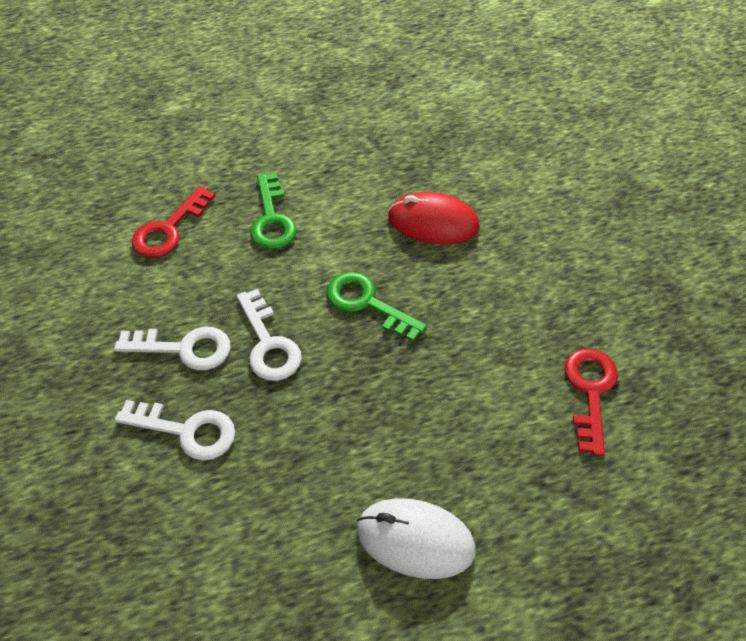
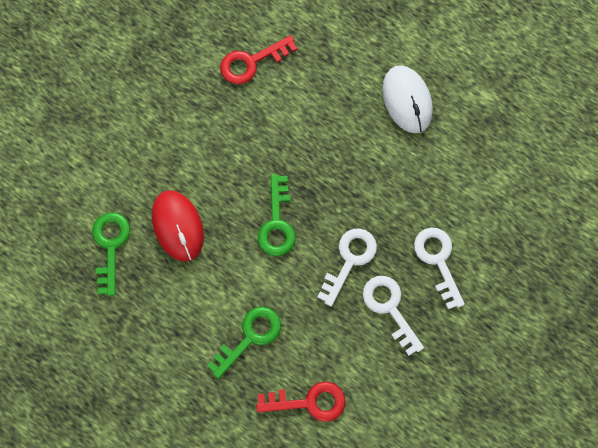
camera: 125 degrees left, 20 degrees up
(454, 166) = (110, 246): none -> green key

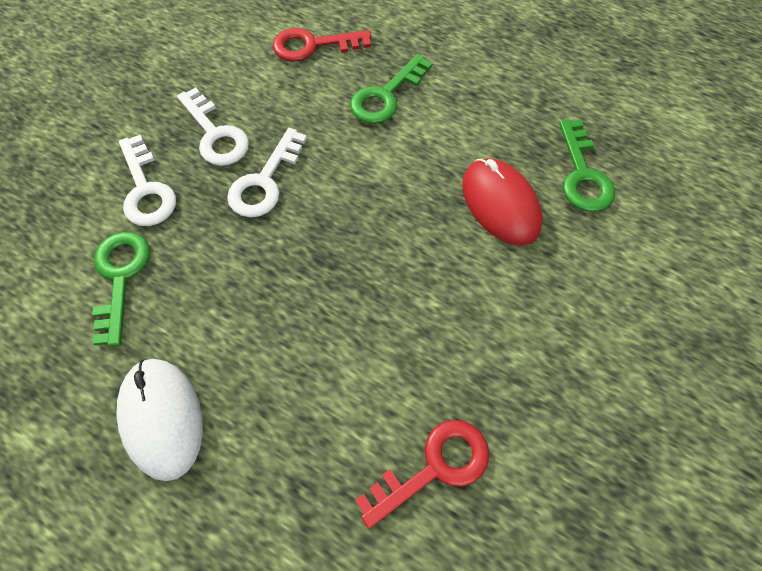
camera: 175 degrees right, 10 degrees down
(277, 223) = (365, 218): green key -> green key (120, 277)

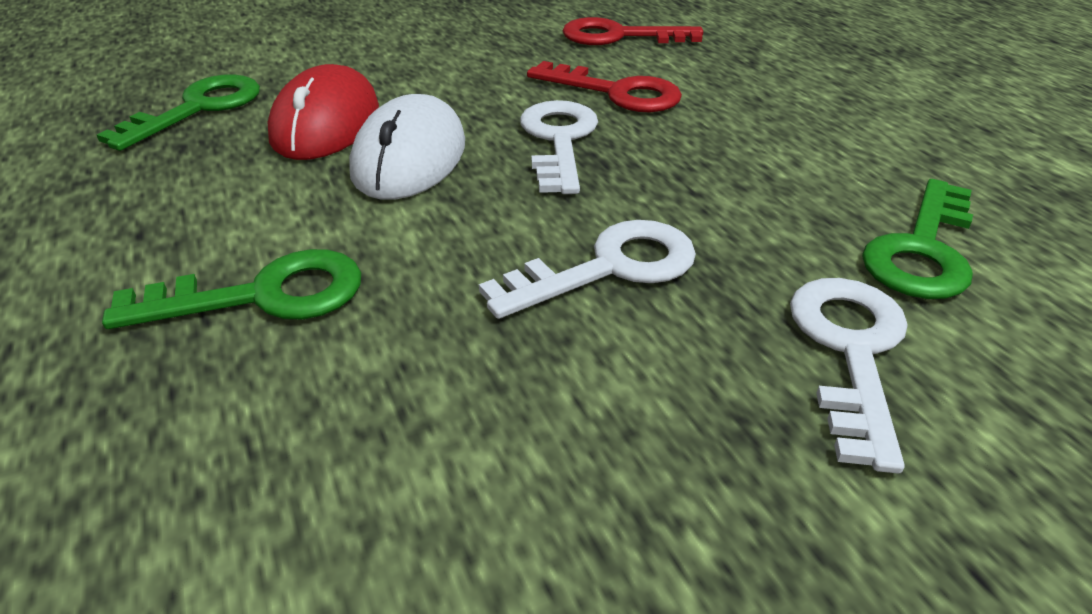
camera: 145 degrees left, 25 degrees down
(162, 418) = (878, 126): white mouse -> white mouse (409, 157)
(215, 134) = (651, 387): white key -> white key (558, 140)
(313, 45) = (243, 489): red key -> red key (616, 92)

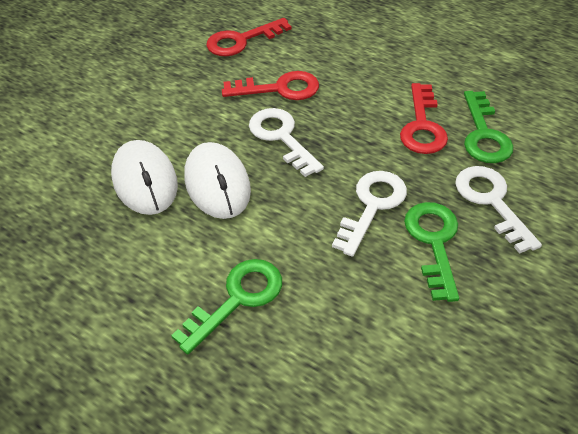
camera: 30 degrees left, 10 degrees up
(198, 108) = (53, 204): green key -> green key (433, 242)
(326, 123) = (145, 180): red mouse -> white mouse
(808, 201) = (422, 126): none -> red key

